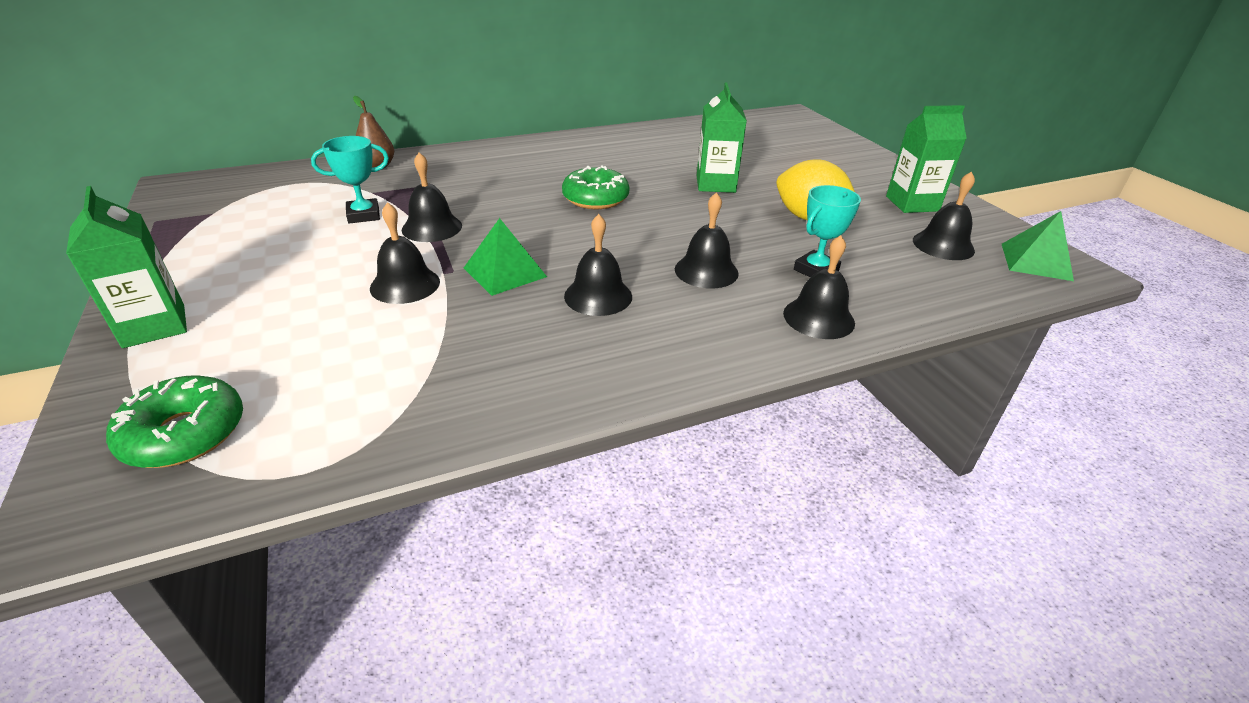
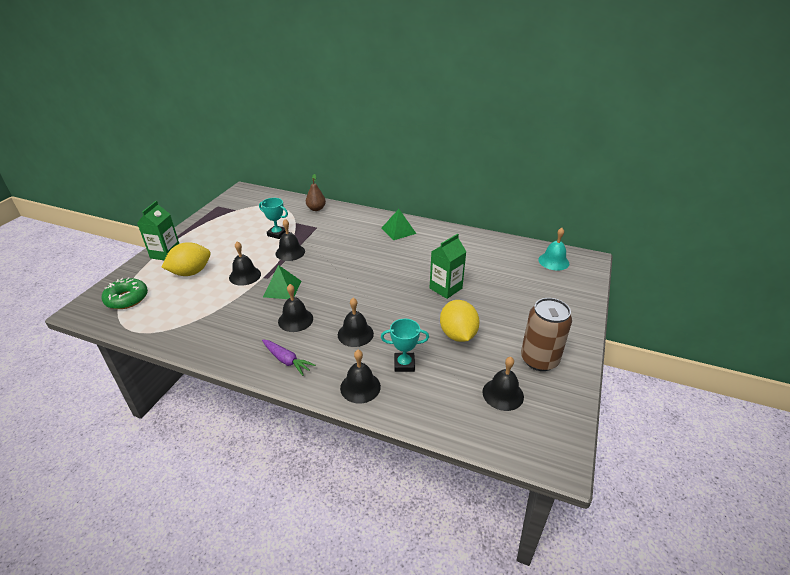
camera: 45 degrees right, 0 degrees up
(277, 326) = (191, 272): none -> yellow lemon
(595, 198) = (374, 268): green donut -> none
(678, 345) = (286, 360): none -> purple carrot
(768, 124) = (553, 261): none -> turquoise bell
(912, 204) = (539, 360): green carton -> brown can
(1036, 261) = (541, 439): green pyramid -> green pyramid (398, 230)

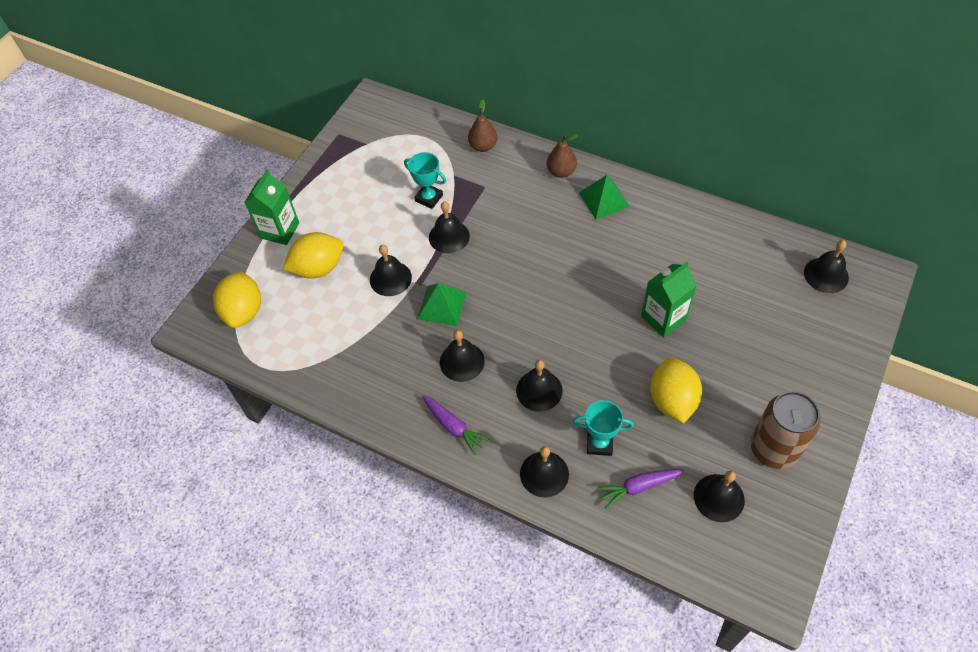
camera: 10 degrees right, 20 degrees up
(127, 299) = (244, 311): green donut -> yellow lemon
(369, 219) = (561, 172): none -> brown pear
(438, 391) = (638, 487): none -> purple carrot
(553, 261) = (826, 275): turquoise bell -> black bell

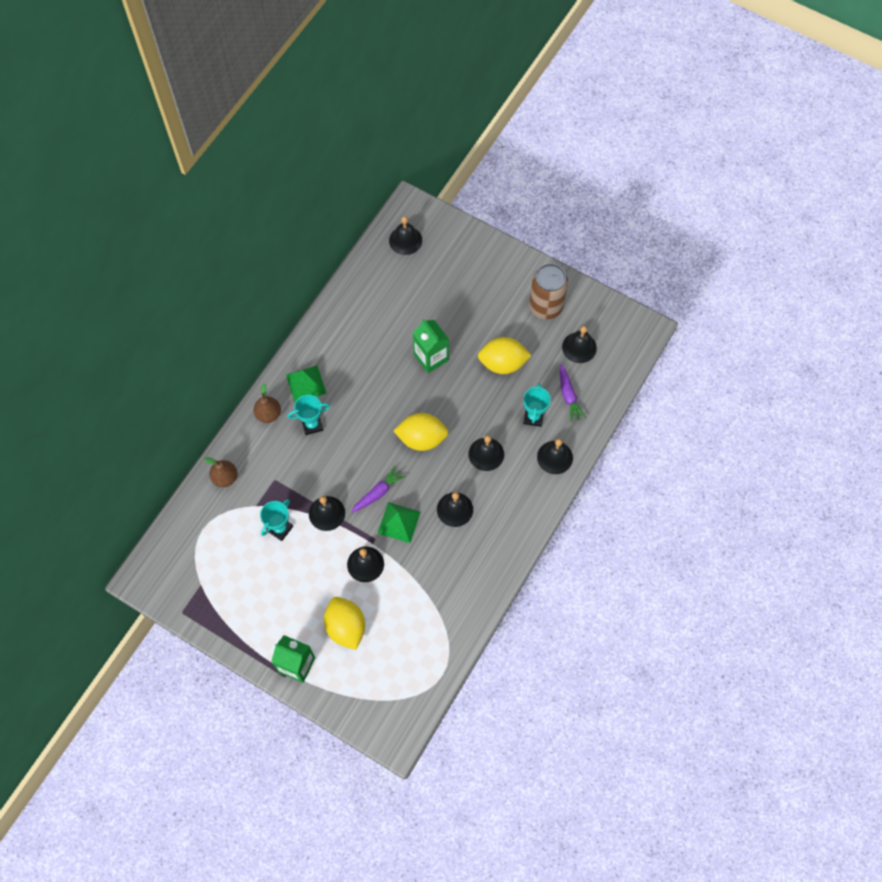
camera: 90 degrees left, 10 degrees up
(244, 311) = (384, 692): yellow lemon -> yellow lemon (421, 438)
(453, 427) = (512, 518): purple carrot -> purple carrot (378, 492)
(554, 211) = (312, 425): none -> turquoise trophy

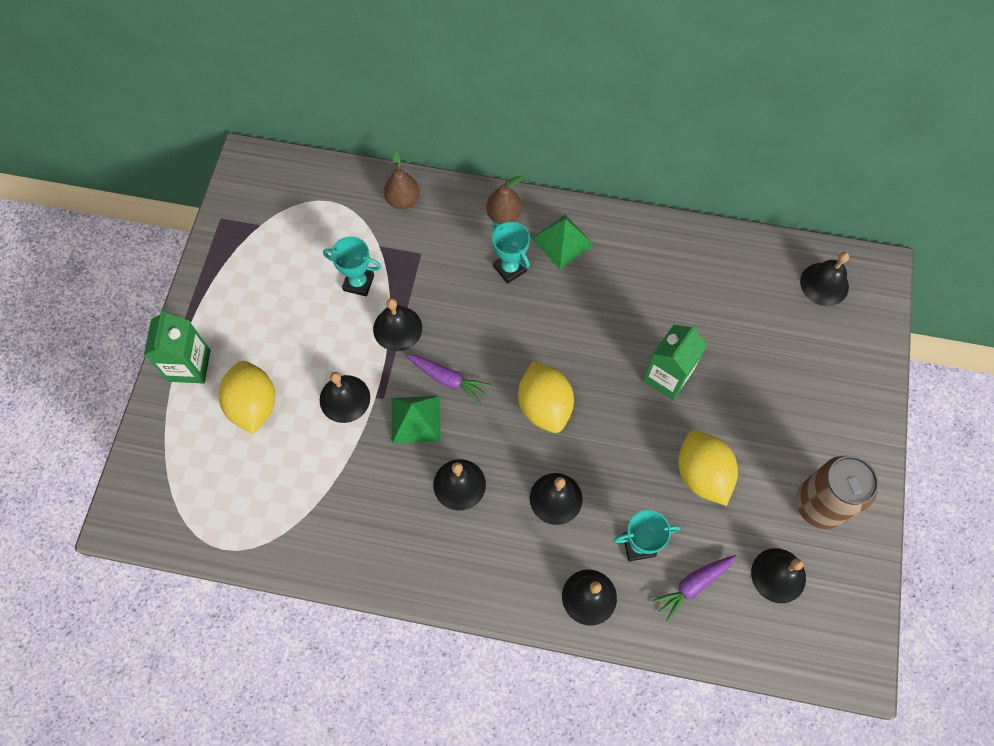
camera: 70 degrees right, 0 degrees up
(346, 627) = (253, 405): yellow lemon -> yellow lemon turned 60 degrees counterclockwise

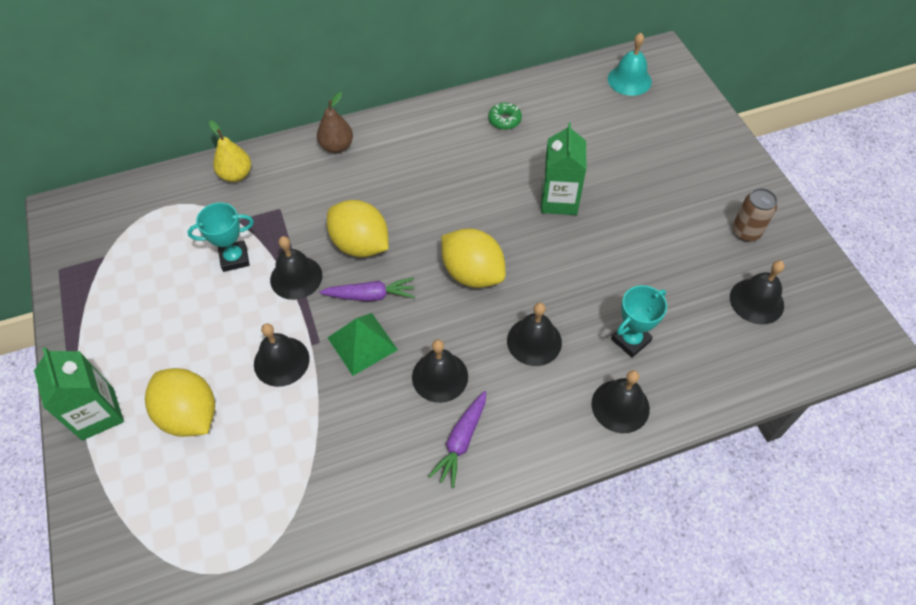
camera: 30 degrees left, 10 degrees down
(403, 200) = (236, 175): brown pear -> yellow pear
(510, 268) = (369, 183): turquoise trophy -> none
(562, 241) = (401, 143): green pyramid -> none
(672, 266) = (504, 120): none -> green donut
(693, 585) = (698, 347): purple carrot -> purple carrot (461, 441)
(702, 474) = (640, 258): yellow lemon -> yellow lemon (360, 245)
(820, 504) = (746, 232): brown can -> brown can, size x0.59
(824, 284) = (629, 80): black bell -> turquoise bell

